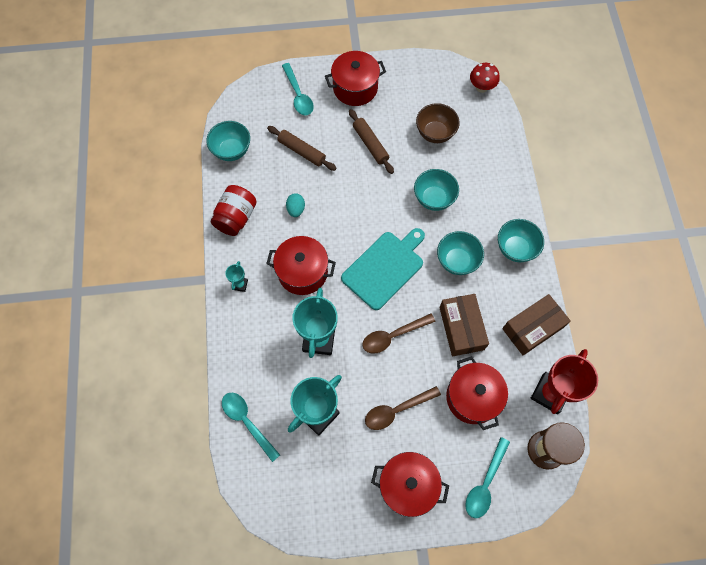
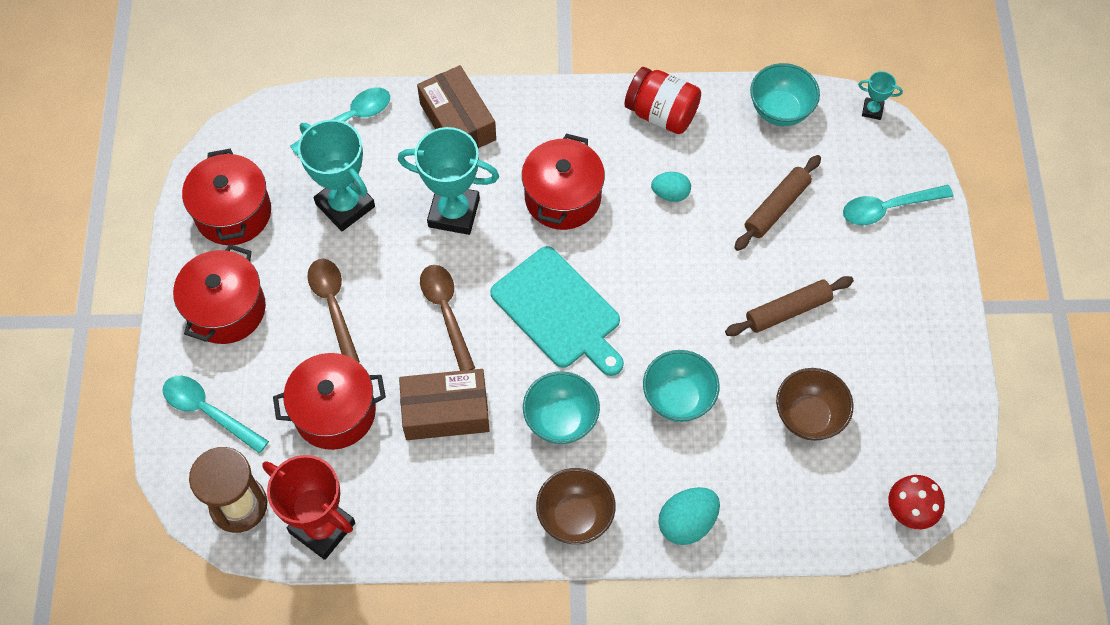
camera: 95 degrees right, 5 degrees down
(240, 285) = (550, 116): turquoise trophy -> turquoise trophy (872, 110)
(355, 88) = (904, 296): red pot -> red pot (233, 213)
(508, 191) = (687, 523): none -> turquoise egg
(515, 248) = (575, 517): turquoise bowl -> brown bowl
(532, 328) = (432, 520): brown box -> brown box (458, 121)

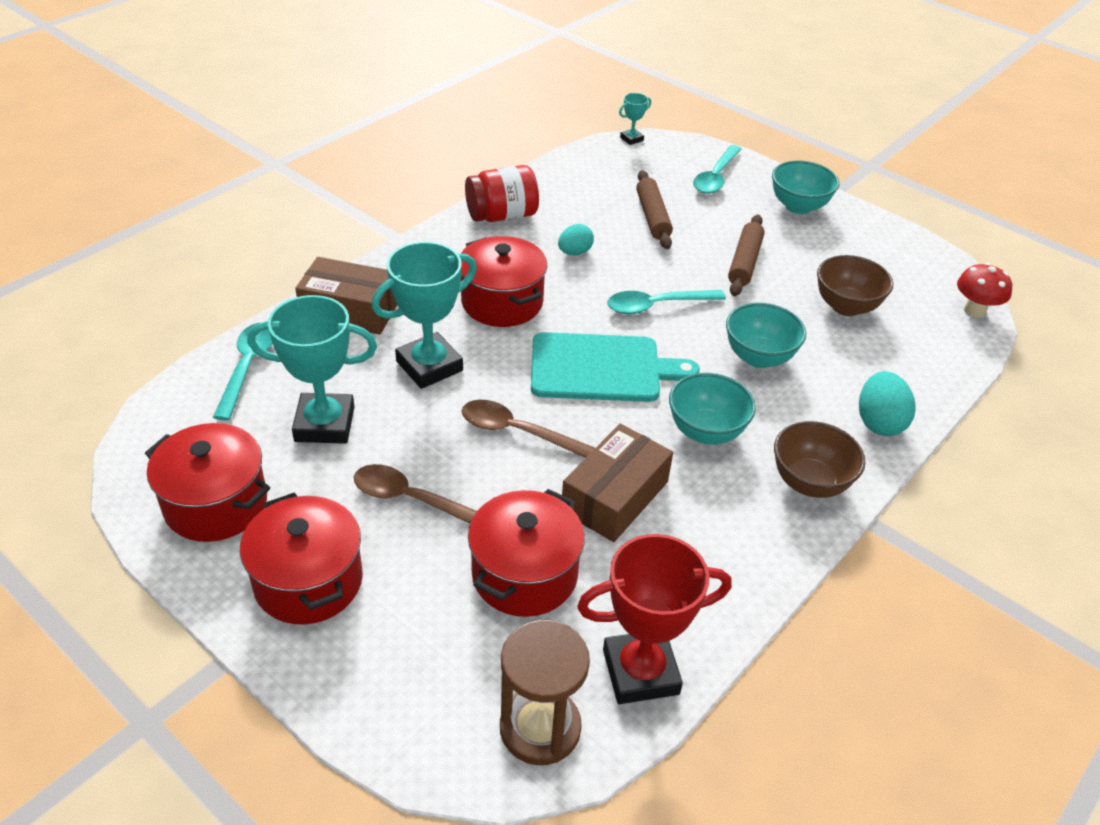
camera: 50 degrees left, 20 degrees down
(208, 411) = (402, 678): turquoise spoon -> turquoise spoon (656, 306)
(780, 110) = (577, 170): turquoise bowl -> turquoise bowl (798, 206)

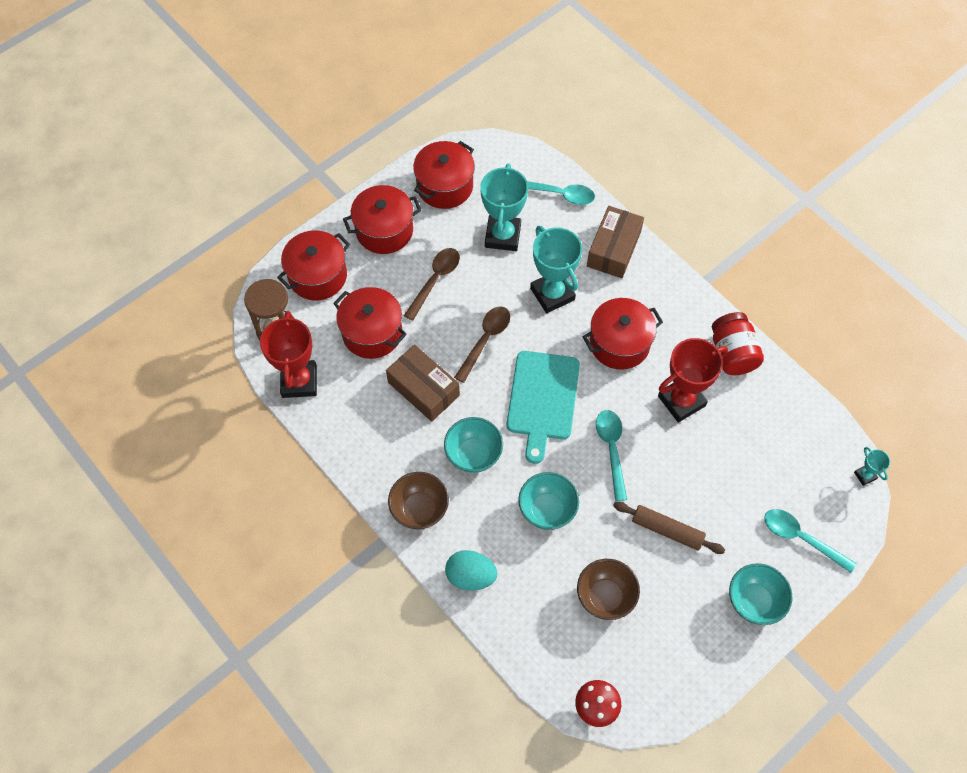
camera: 100 degrees right, 20 degrees up
(412, 676) = (317, 276): none -> red pot
(574, 252) = (681, 401): turquoise egg -> red trophy
(653, 217) = (733, 470): brown rolling pin -> none

